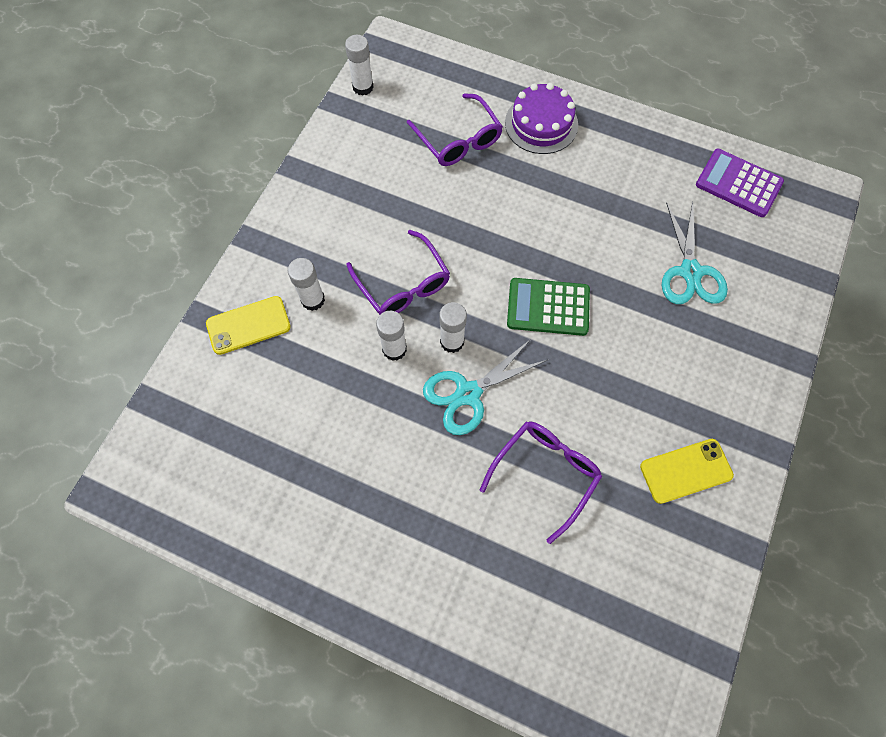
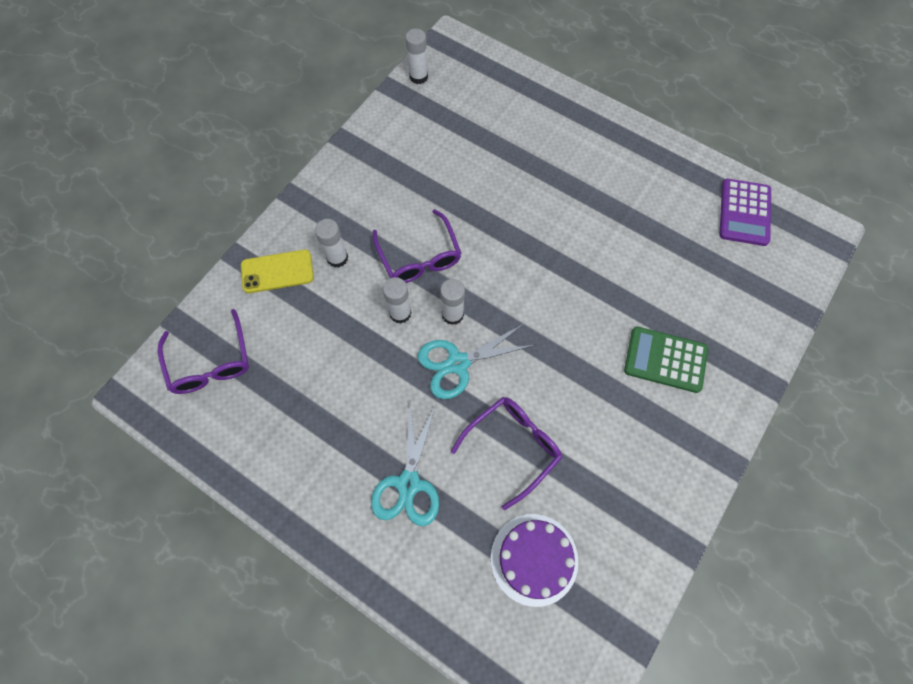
camera: 10 degrees right, 0 degrees up
(458, 139) = (494, 135): purple glasses -> purple glasses (210, 361)
(541, 124) = (572, 132): purple cake -> purple cake (534, 559)
(548, 307) = (545, 298): green calculator -> green calculator (665, 360)
(686, 471) = (642, 467): yellow phone -> none
(690, 272) = (683, 286): turquoise scissors -> turquoise scissors (408, 483)
(738, 183) = (744, 212): purple calculator -> purple calculator turned 120 degrees counterclockwise

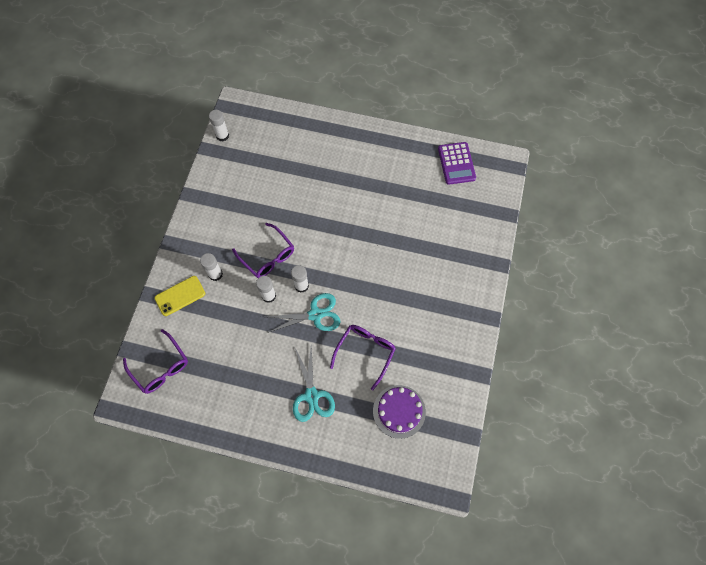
camera: 20 degrees left, 0 degrees up
(458, 363) = (315, 314): turquoise scissors -> turquoise scissors turned 150 degrees counterclockwise
(665, 360) = (437, 270): green calculator -> none

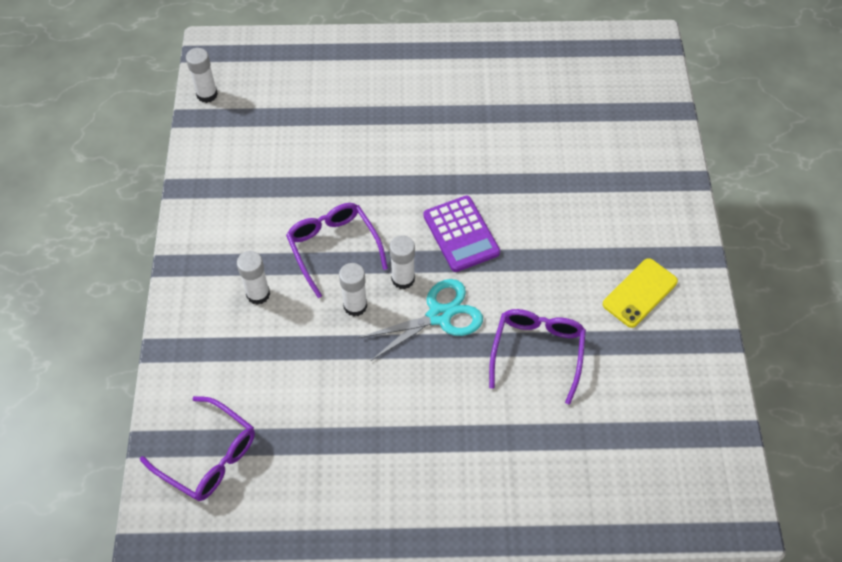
camera: 15 degrees left, 10 degrees down
(180, 296) = (209, 339): yellow phone -> yellow phone (639, 293)
(267, 256) = (334, 248): purple glasses -> purple glasses turned 150 degrees counterclockwise
(312, 395) = (474, 437): turquoise scissors -> none
(399, 411) = (621, 426): purple cake -> none
(456, 163) = (579, 59): purple calculator -> purple calculator (461, 234)

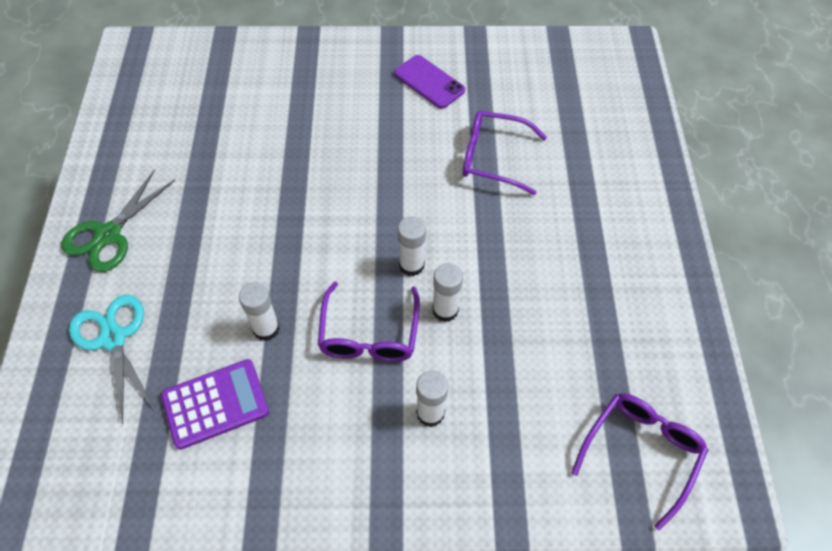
camera: 90 degrees left, 0 degrees up
(207, 94) = (96, 506): white glue stick -> white glue stick (266, 328)
(334, 248) = (369, 333): purple glasses -> purple glasses turned 60 degrees counterclockwise
(431, 63) = (108, 235): none -> green scissors
(439, 315) = (456, 234): turquoise scissors -> turquoise scissors (113, 338)
(461, 234) = (357, 212): purple calculator -> purple calculator (215, 404)
(639, 293) = (429, 82): yellow phone -> purple phone

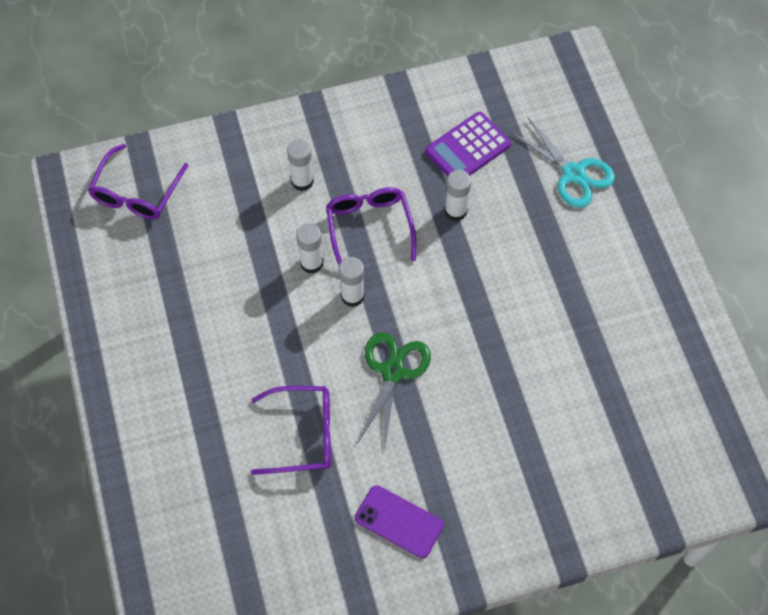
camera: 165 degrees right, 5 degrees up
(108, 235) = (634, 256): green scissors -> green scissors (392, 372)

